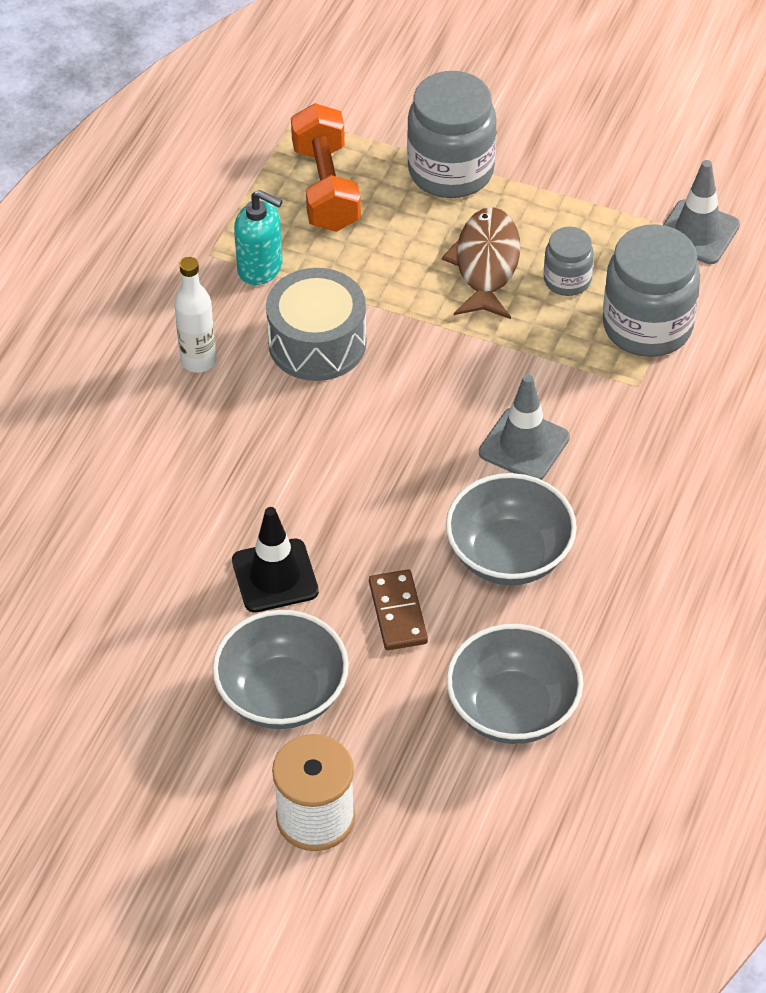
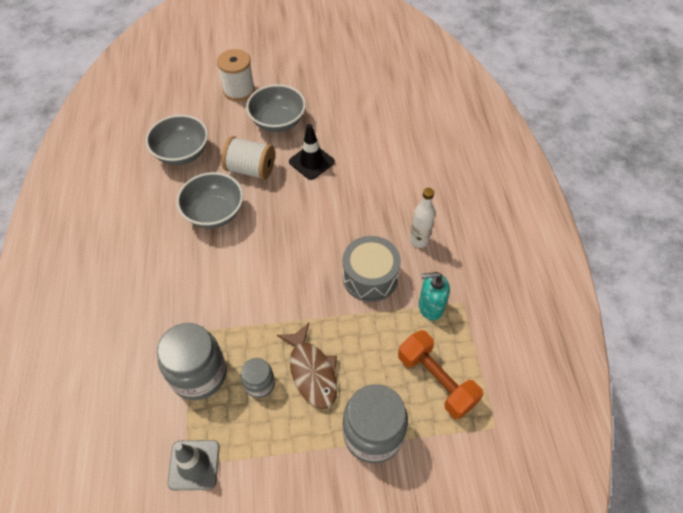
camera: 150 degrees right, 5 degrees up
(397, 612) = (250, 169): brown domino -> white spool
(524, 445) = (234, 269): grey traffic cone -> none

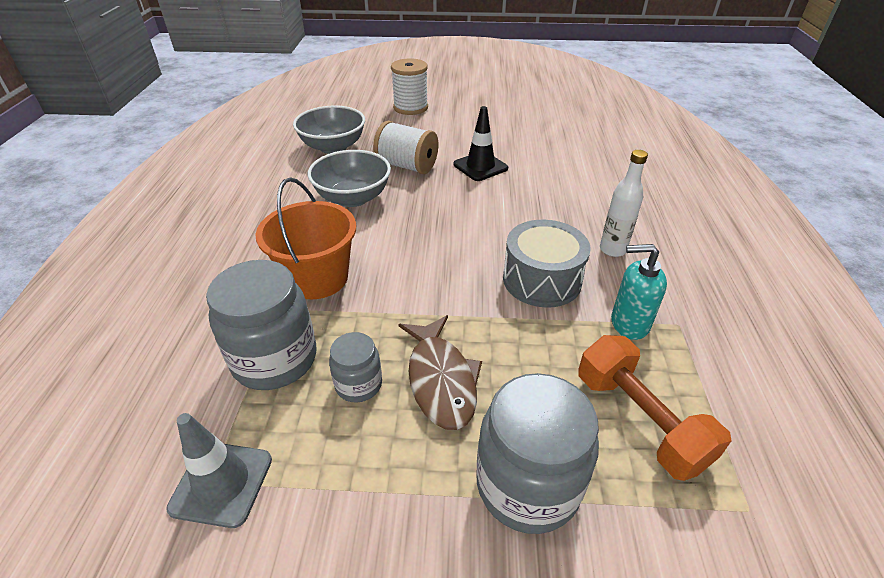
camera: 10 degrees right, 15 degrees down
(208, 300) = (317, 278): none -> orange bucket
(278, 122) = (447, 133): grey bowl -> none

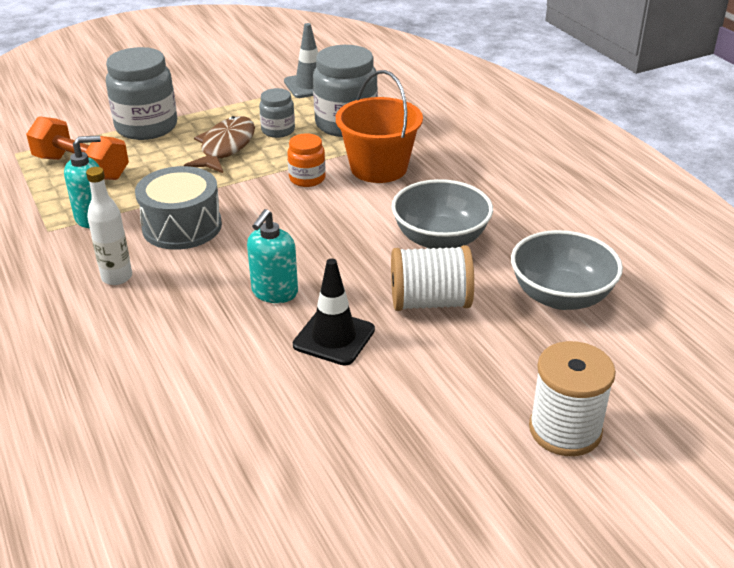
camera: 150 degrees right, 5 degrees down
(392, 291) = (307, 179): none -> orange jar
(441, 380) = (226, 147): brown fish -> brown fish turned 60 degrees clockwise
(498, 201) = (274, 292): none -> turquoise soap dispenser

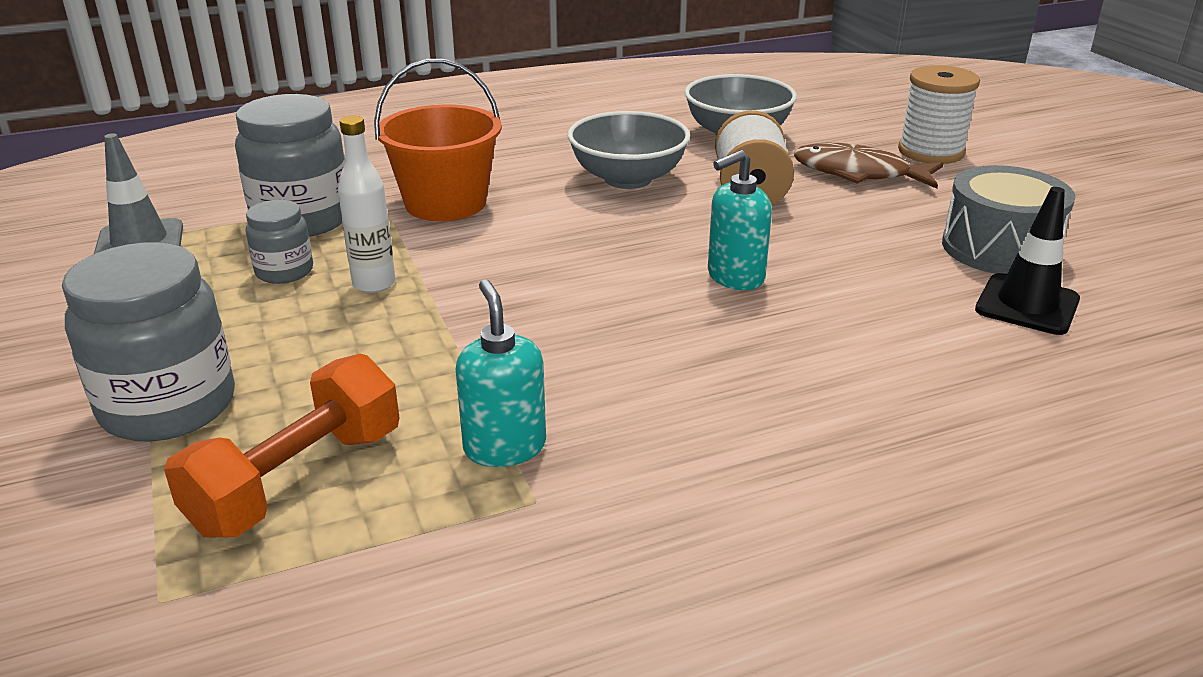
camera: 85 degrees left, 5 degrees down
(117, 277) = (697, 406): white bottle -> white bottle (374, 284)
(182, 226) = (557, 351): grey drum -> grey drum (999, 248)
(226, 147) = (312, 317): brown fish -> brown fish (858, 173)
(274, 292) = (735, 277): turquoise soap dispenser -> turquoise soap dispenser turned 120 degrees clockwise
(307, 179) = (452, 251): orange jar -> none
(334, 337) = (821, 243): black traffic cone -> black traffic cone (1027, 305)

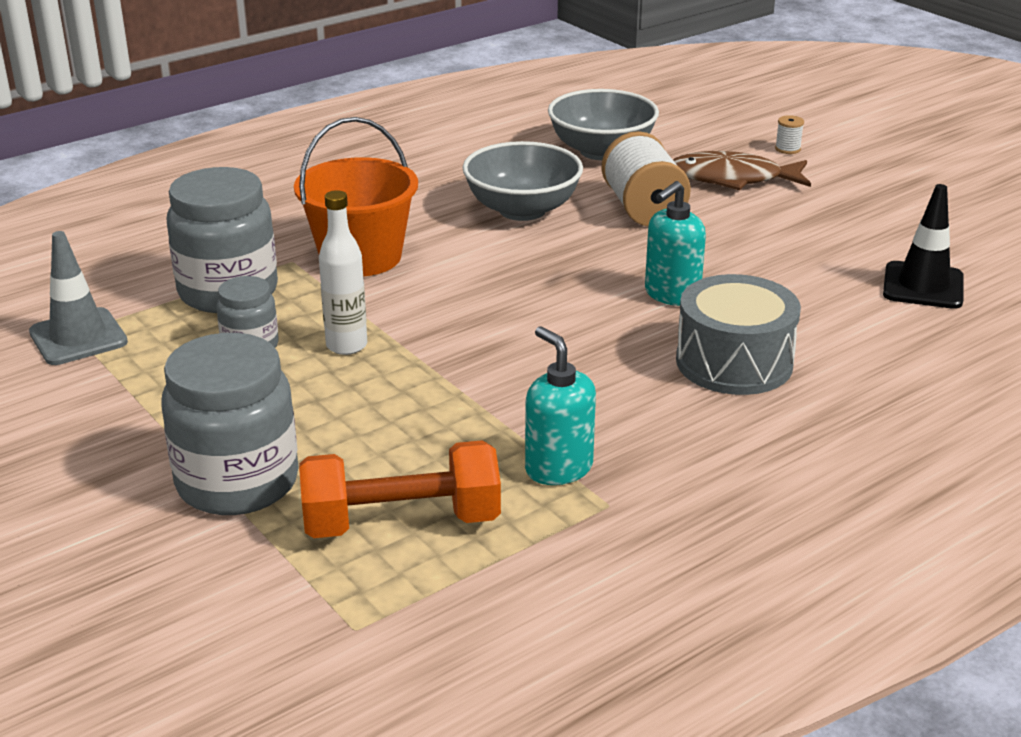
camera: 15 degrees left, 0 degrees up
(297, 480) = (401, 522): orange dumbbell -> orange dumbbell turned 60 degrees clockwise
(931, 152) = (787, 149): white spool -> white spool, size x0.41
(999, 248) = (882, 237): grey drum -> grey drum (734, 362)

